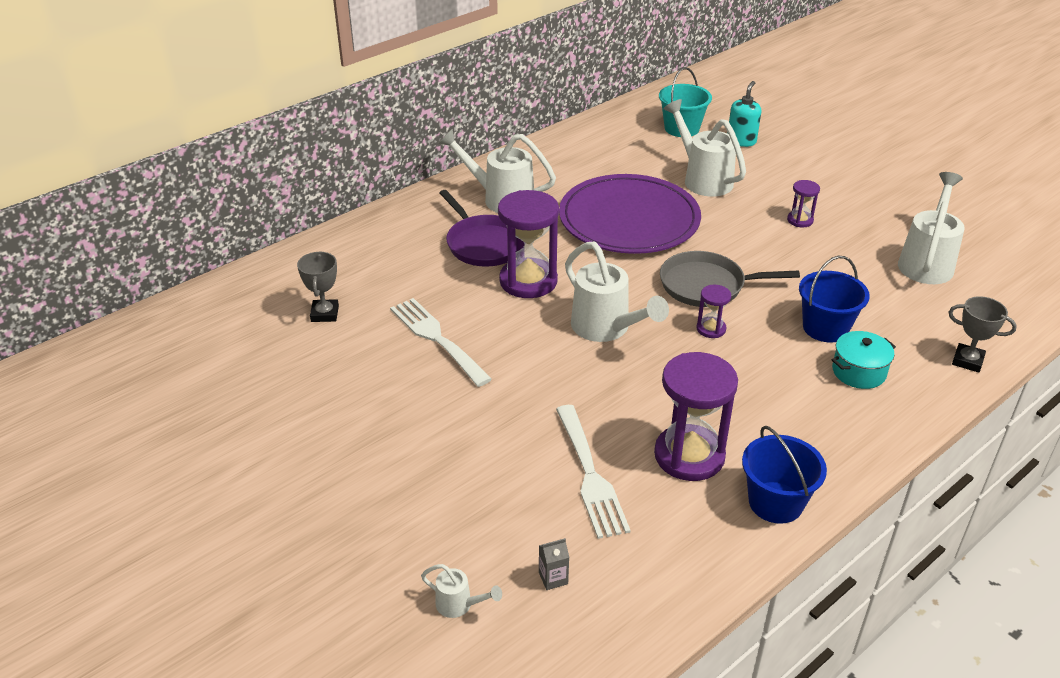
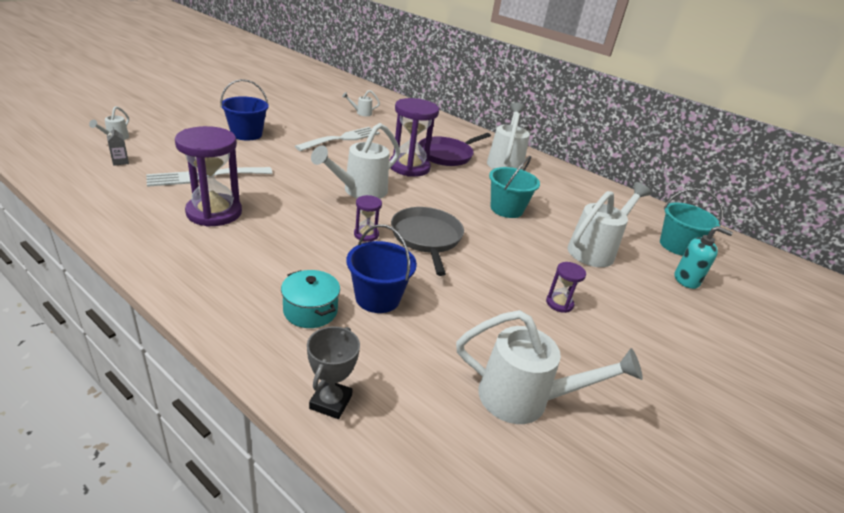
camera: 75 degrees right, 5 degrees down
(325, 314) = (361, 113): grey trophy -> white watering can
(629, 219) = (506, 209): purple plate -> turquoise bucket
(775, 502) = (151, 244): blue bucket -> blue bucket (246, 134)

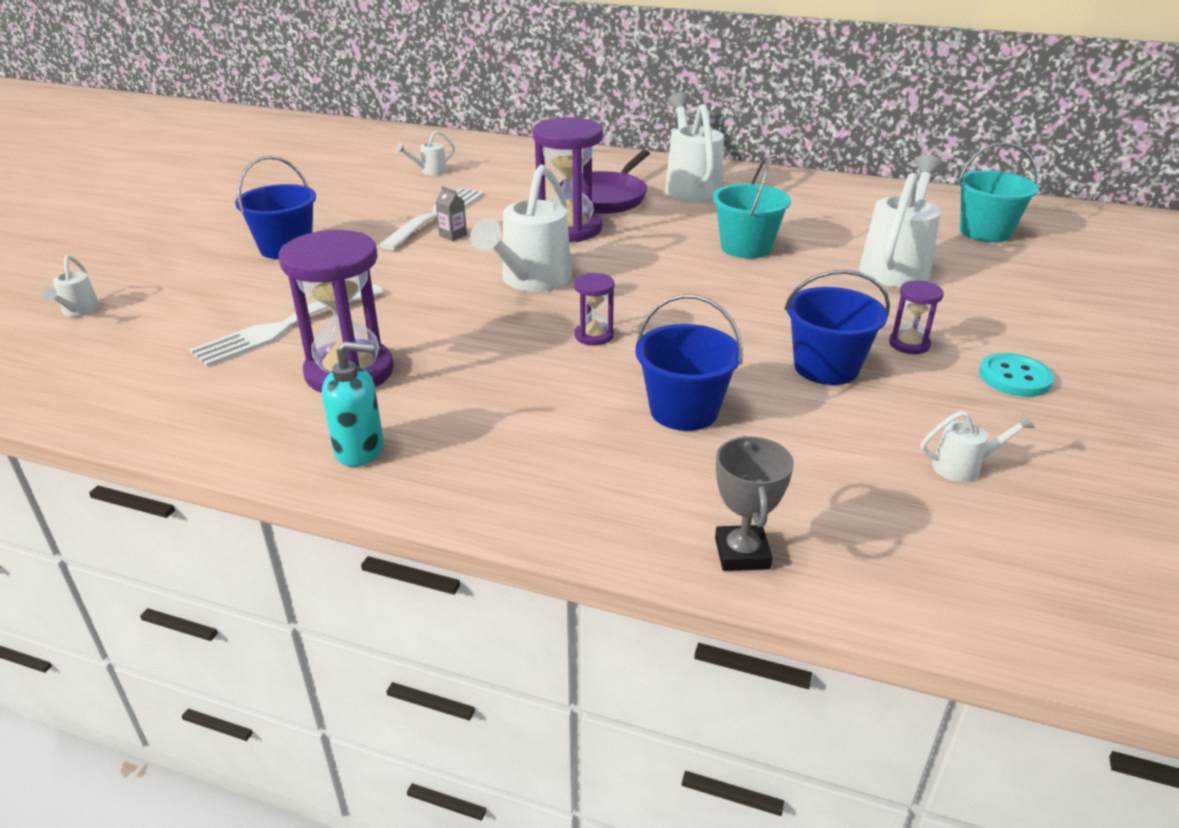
camera: 15 degrees left, 0 degrees up
(120, 161) = (125, 344): grey carton -> grey carton (453, 235)
(310, 311) = (612, 455): turquoise pot -> none
(426, 237) = (677, 315): grey pan -> none
(491, 300) = (826, 367): none -> blue bucket
(525, 399) = (964, 467): white watering can -> white watering can, size x0.47
(614, 350) = (1014, 377): none -> turquoise button
(686, 280) = (1028, 270): turquoise soap dispenser -> turquoise soap dispenser (360, 450)

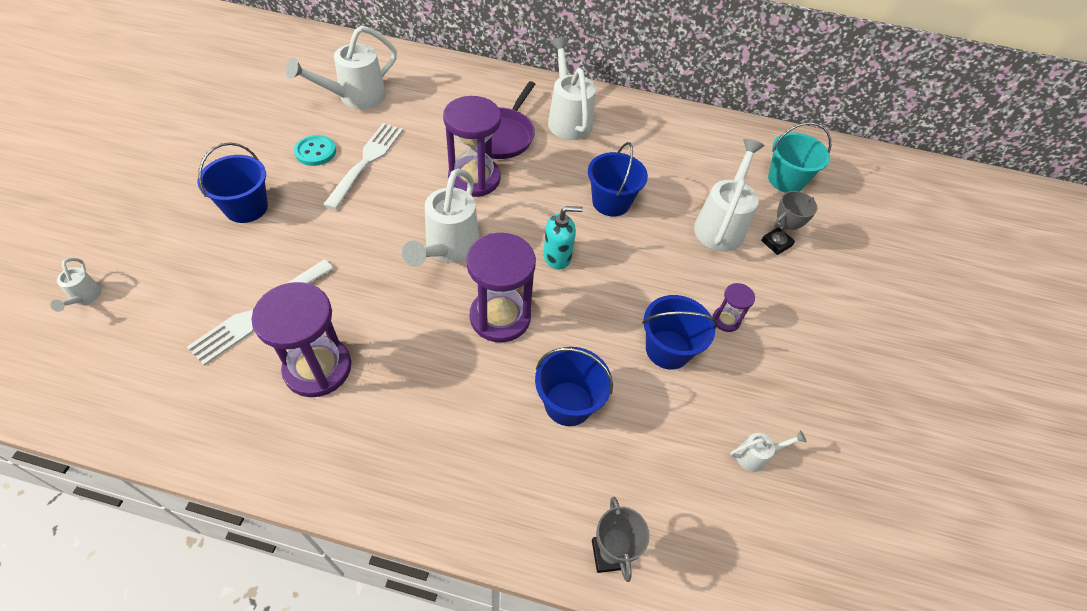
camera: 10 degrees left, 20 degrees up
(360, 450) = (336, 459): turquoise soap dispenser -> turquoise soap dispenser (557, 257)
(429, 171) = (355, 97): white watering can -> white watering can, size x2.14
(453, 235) = (382, 188): grey carton -> none
(594, 336) = (500, 317): purple hourglass -> purple hourglass, size x2.09
(746, 247) = (611, 202): turquoise bucket -> blue bucket
(976, 282) = (776, 243): none -> grey trophy
(1014, 377) = (795, 356): turquoise button -> turquoise button (315, 152)

